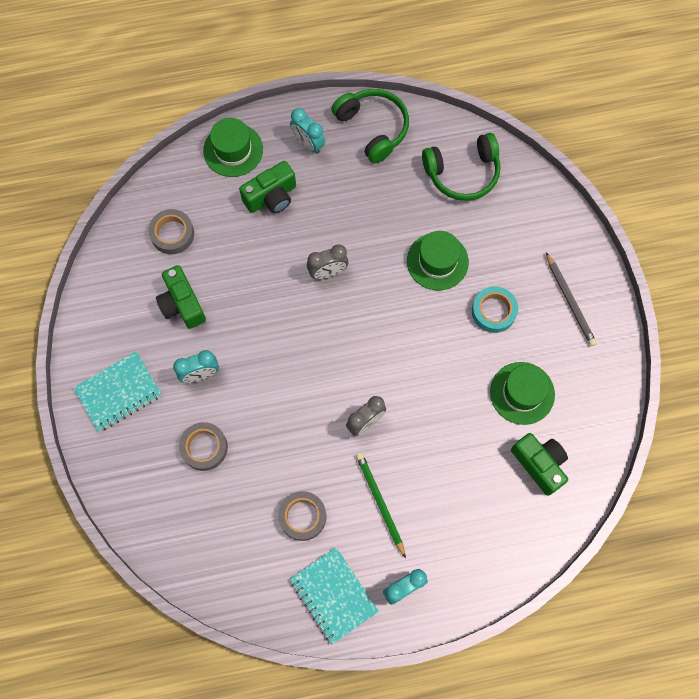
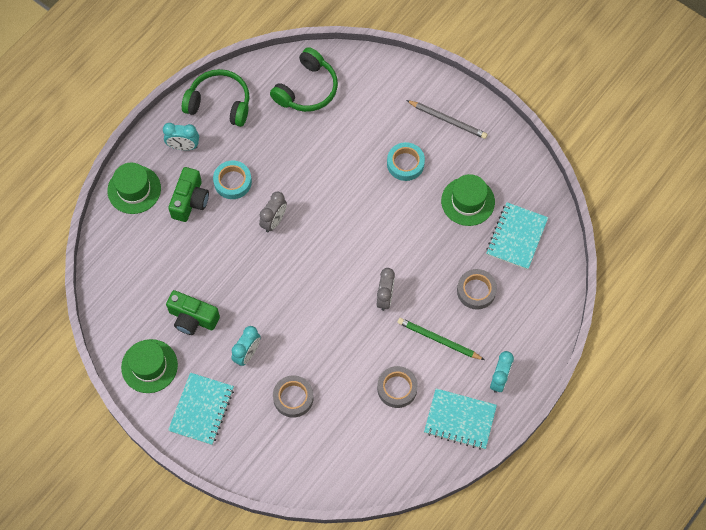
camera: 40 degrees left, 5 degrees down
(172, 234) = (142, 277): grey tape -> grey tape (476, 291)
(323, 208) = (232, 182): none -> turquoise tape
(437, 261) = (341, 159): green hat -> green hat (149, 366)
(539, 464) = (516, 237): green camera -> turquoise notebook

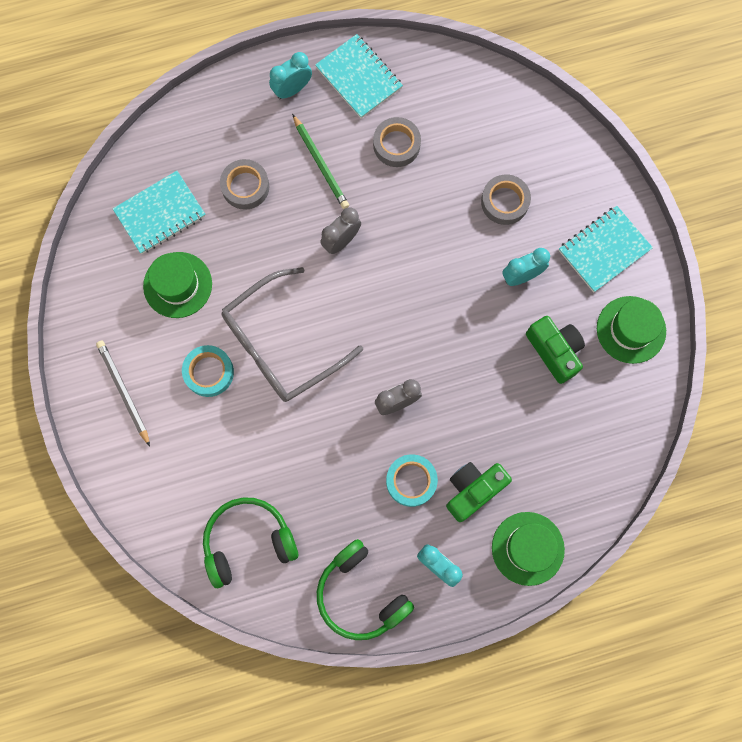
camera: 145 degrees left, 10 degrees up
(374, 208) = (280, 345): none -> grey glasses

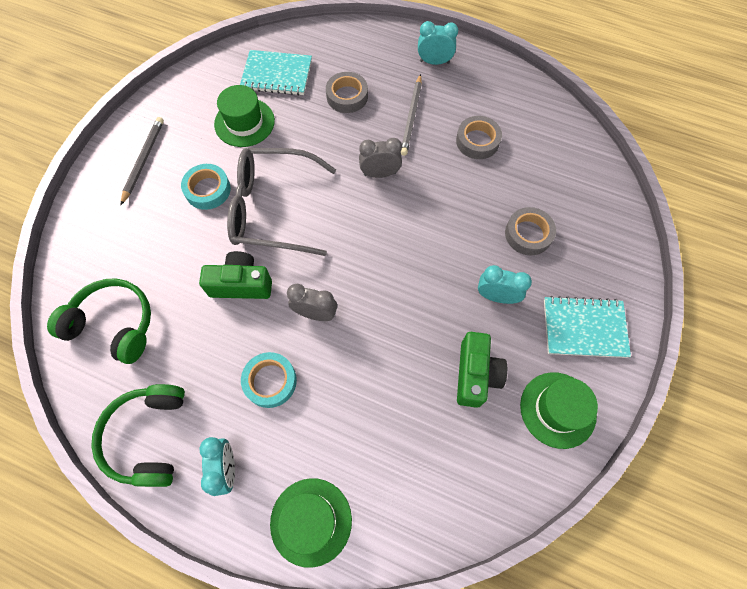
camera: 40 degrees right, 10 degrees down
(321, 163) = (412, 117): green pencil -> grey pencil
(359, 78) = (488, 84): turquoise notebook -> none
(473, 490) = (311, 431): green camera -> green camera (241, 284)

